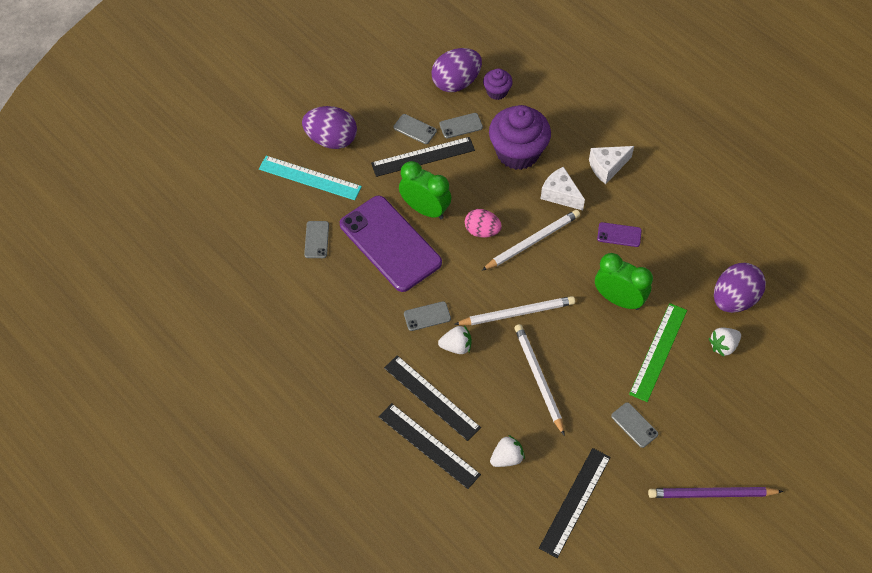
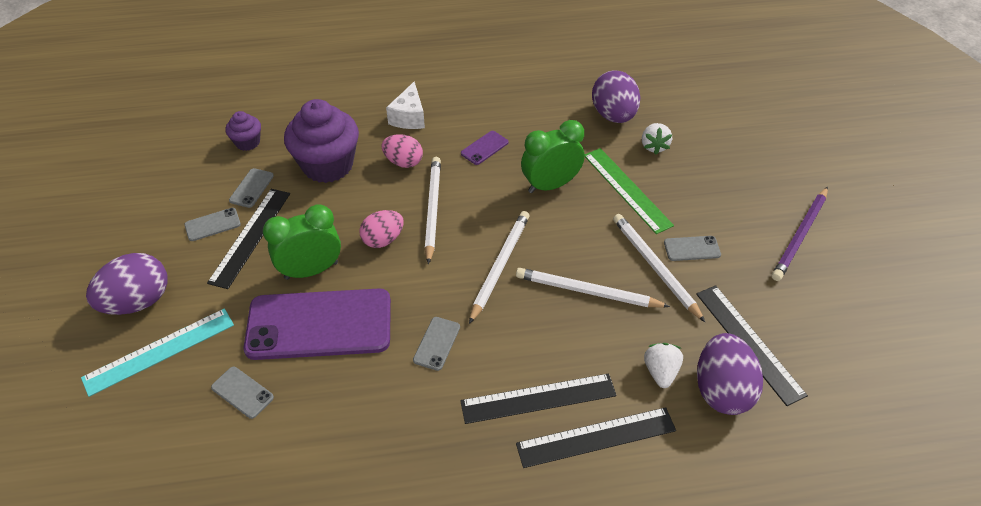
camera: 55 degrees left, 10 degrees down
(456, 82) = (201, 164): purple egg -> purple egg (721, 390)
(456, 346) = (495, 339): white strawberry -> none
(560, 194) = (403, 162): white cheese -> pink egg
(595, 409) = (654, 267): none -> white pencil

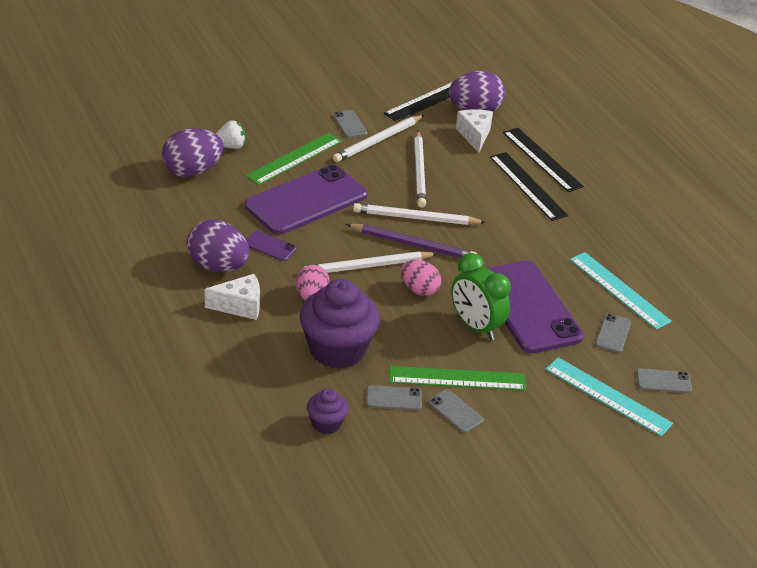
camera: 110 degrees left, 10 degrees down
(138, 302) = (569, 431): purple egg -> purple egg (218, 266)
(251, 236) = (457, 378): black ruler -> green ruler
(308, 429) = (619, 290): none -> turquoise ruler
(437, 343) = (510, 240): grey phone -> grey phone (663, 381)
(550, 185) = (306, 200): green clock -> purple phone
(660, 372) = (474, 135): white strawberry -> white cheese
(800, 236) = (312, 76): purple pencil -> purple pencil (413, 245)

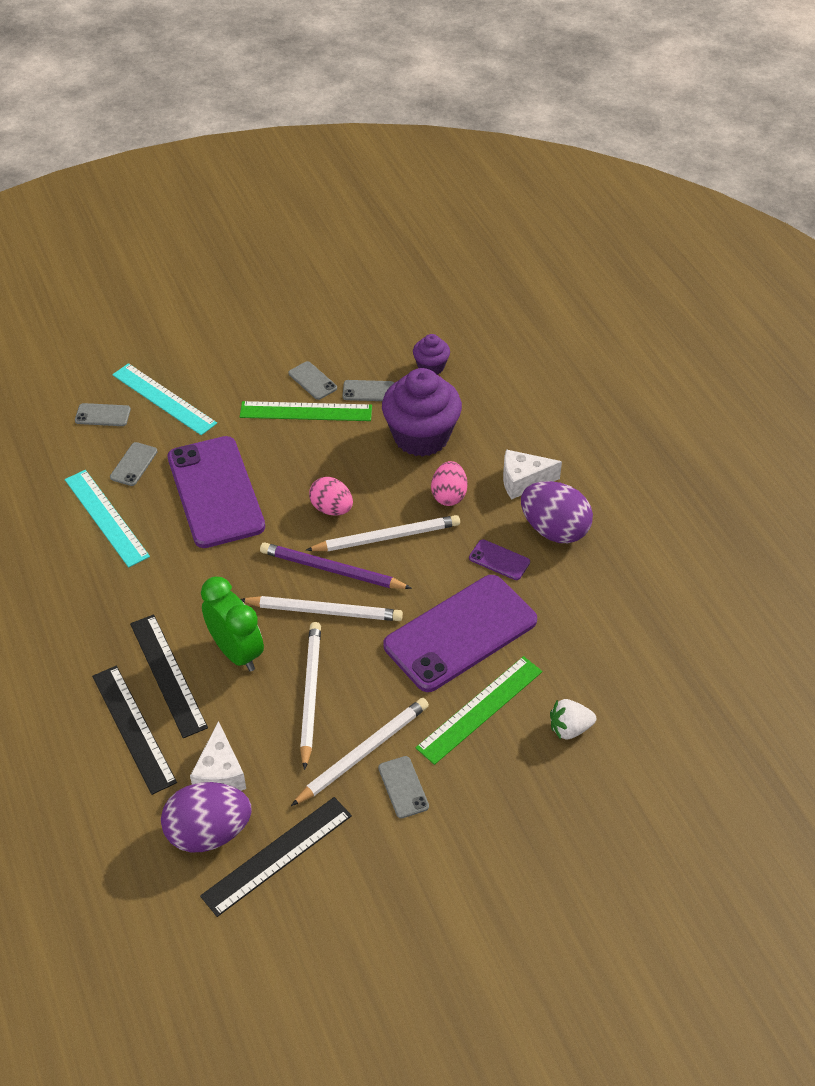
camera: 175 degrees left, 10 degrees up
(192, 171) = (612, 677): purple egg -> none
(476, 326) = (277, 467): green clock -> green clock (236, 652)

